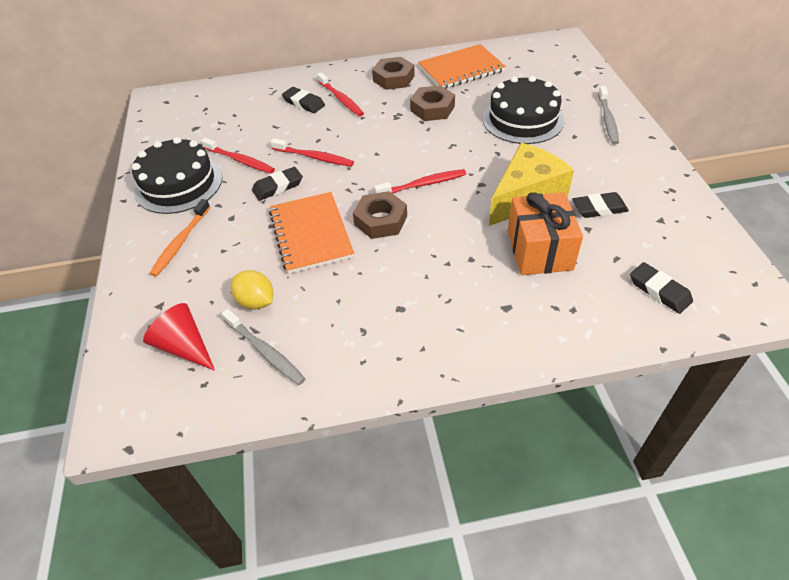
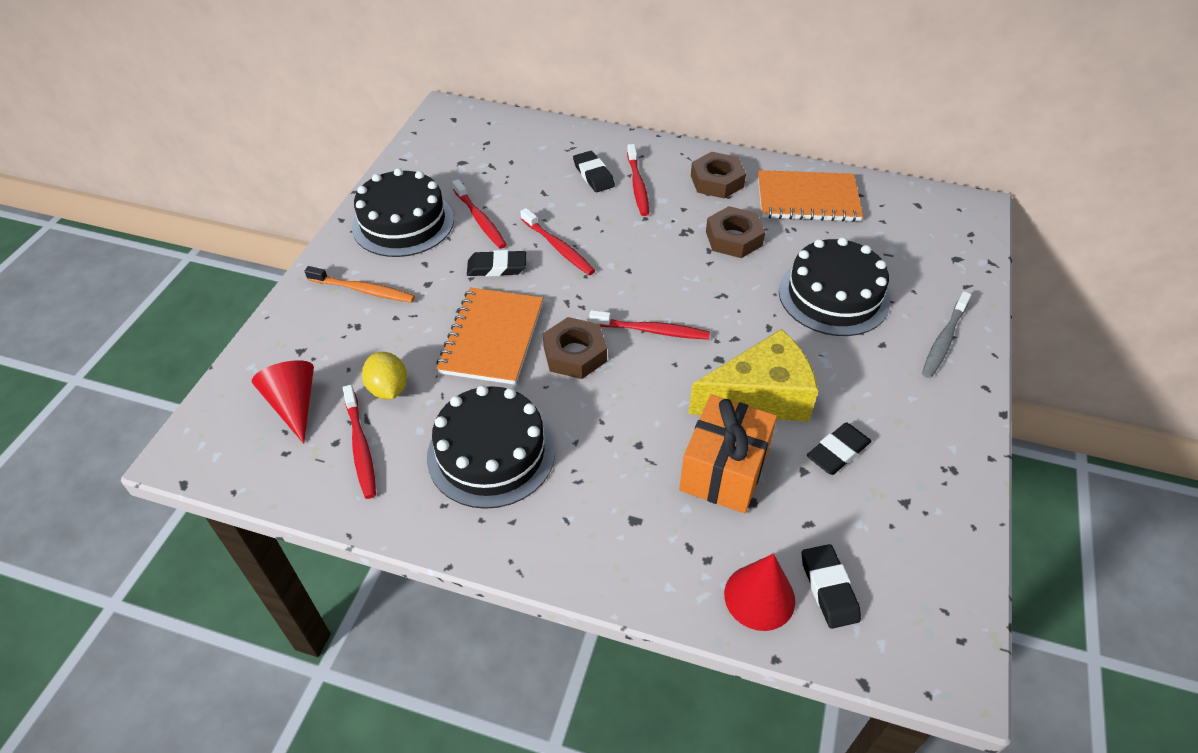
camera: 25 degrees right, 0 degrees up
(181, 242) = (363, 290): orange toothbrush -> orange toothbrush turned 120 degrees counterclockwise
(265, 351) = (360, 446): grey toothbrush -> red toothbrush
(371, 310) = (491, 453): none -> black cake
(599, 208) = (838, 452): black eraser -> black eraser turned 60 degrees counterclockwise
(623, 316) = (759, 597): none -> red cone

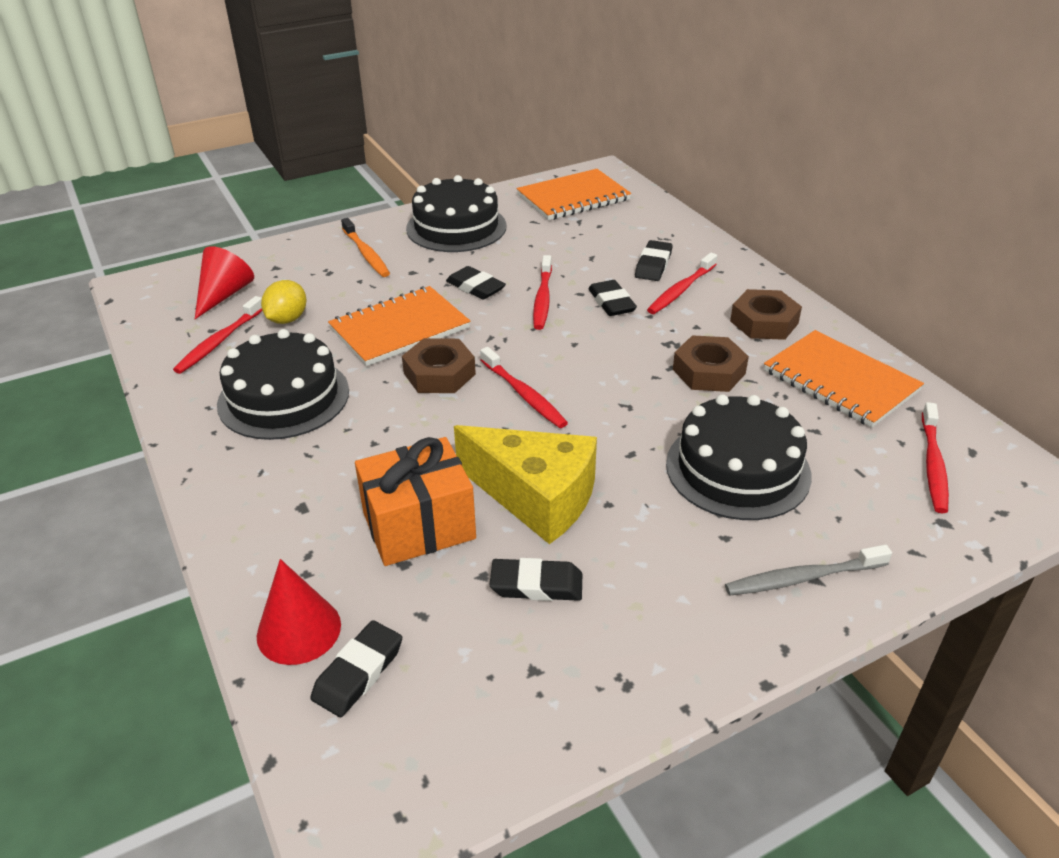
camera: 45 degrees right, 10 degrees down
(457, 146) = (573, 197): none -> orange notebook
(480, 219) = (513, 251): red toothbrush -> red toothbrush (933, 464)
(608, 222) = (611, 302): none -> black eraser

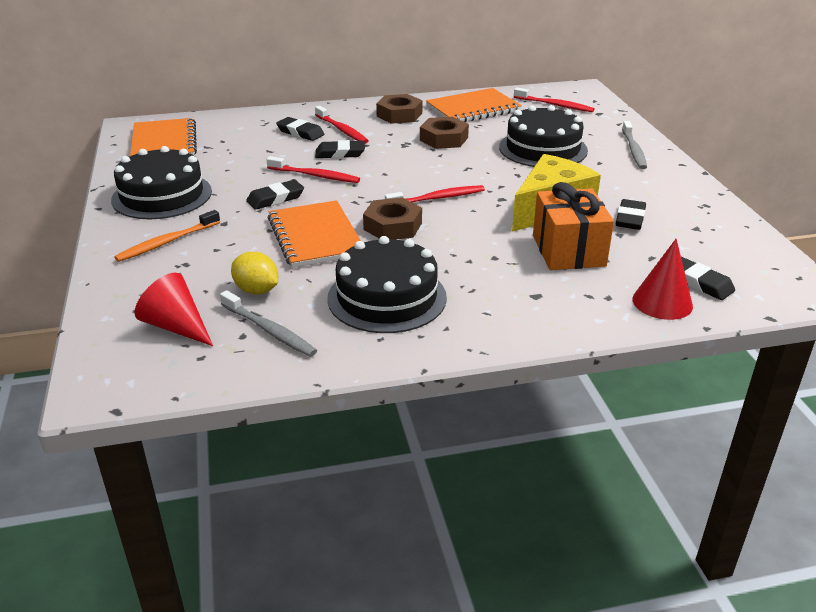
camera: 75 degrees left, 5 degrees down
(220, 341) = (269, 330): red toothbrush -> grey toothbrush
(366, 253) = (167, 242): orange toothbrush -> orange toothbrush turned 150 degrees clockwise

